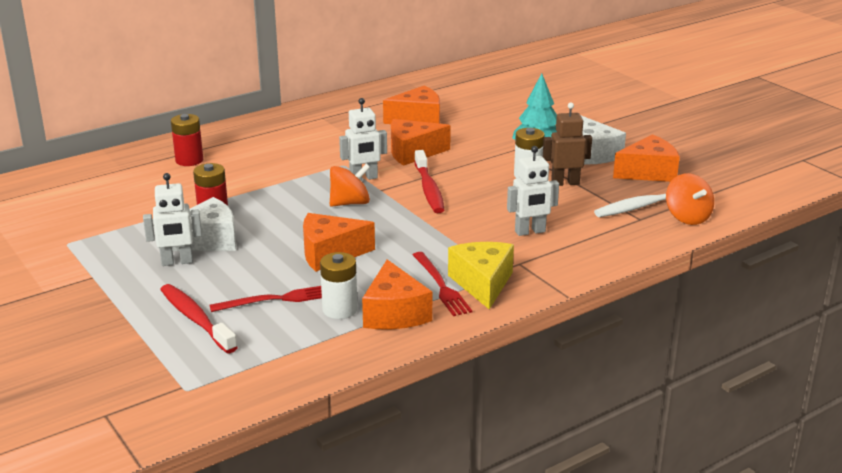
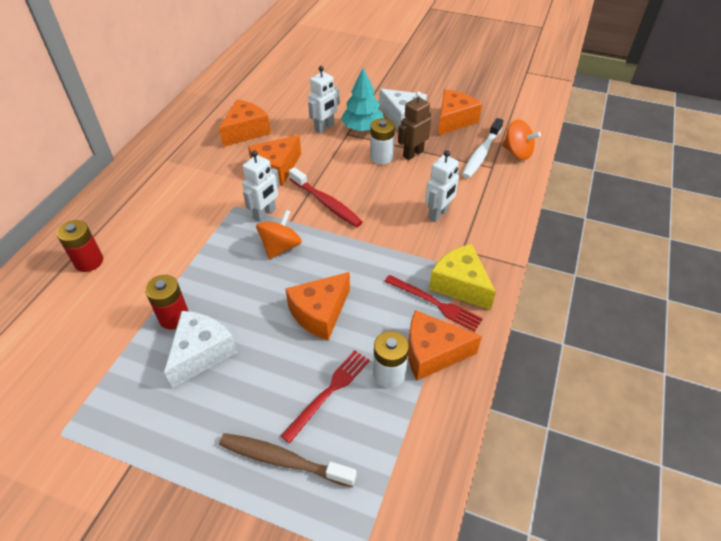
camera: 35 degrees left, 20 degrees up
(177, 262) = (197, 397): white robot -> white robot (324, 127)
(195, 319) = (283, 460): red toothbrush -> brown toothbrush
(394, 313) = (432, 353): orange cheese -> orange cheese turned 135 degrees clockwise

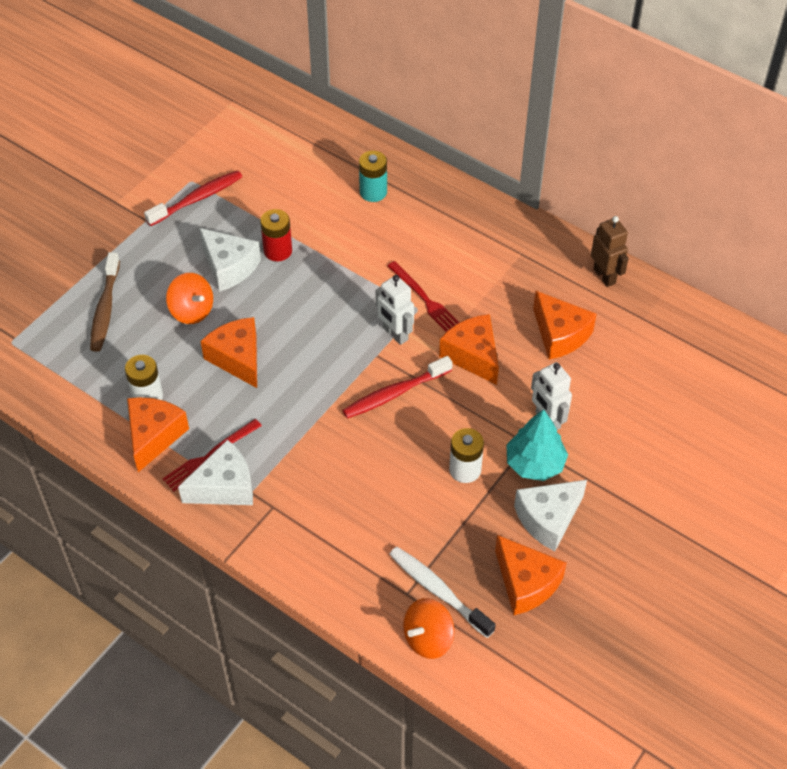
camera: 105 degrees right, 5 degrees up
(89, 261) = (373, 192): red battery -> turquoise battery
(93, 416) = (197, 198): none -> red toothbrush
(280, 247) = (338, 341): orange spinning top -> orange spinning top (192, 311)
(283, 460) = (105, 309): brown toothbrush -> brown toothbrush turned 150 degrees clockwise
(329, 392) = (150, 349): red fork -> red fork (425, 299)
(413, 154) = (462, 507): brown robot -> brown robot (604, 276)
(438, 214) = (338, 501): white robot -> none
(460, 285) = (224, 486): yellow cheese -> white cheese

